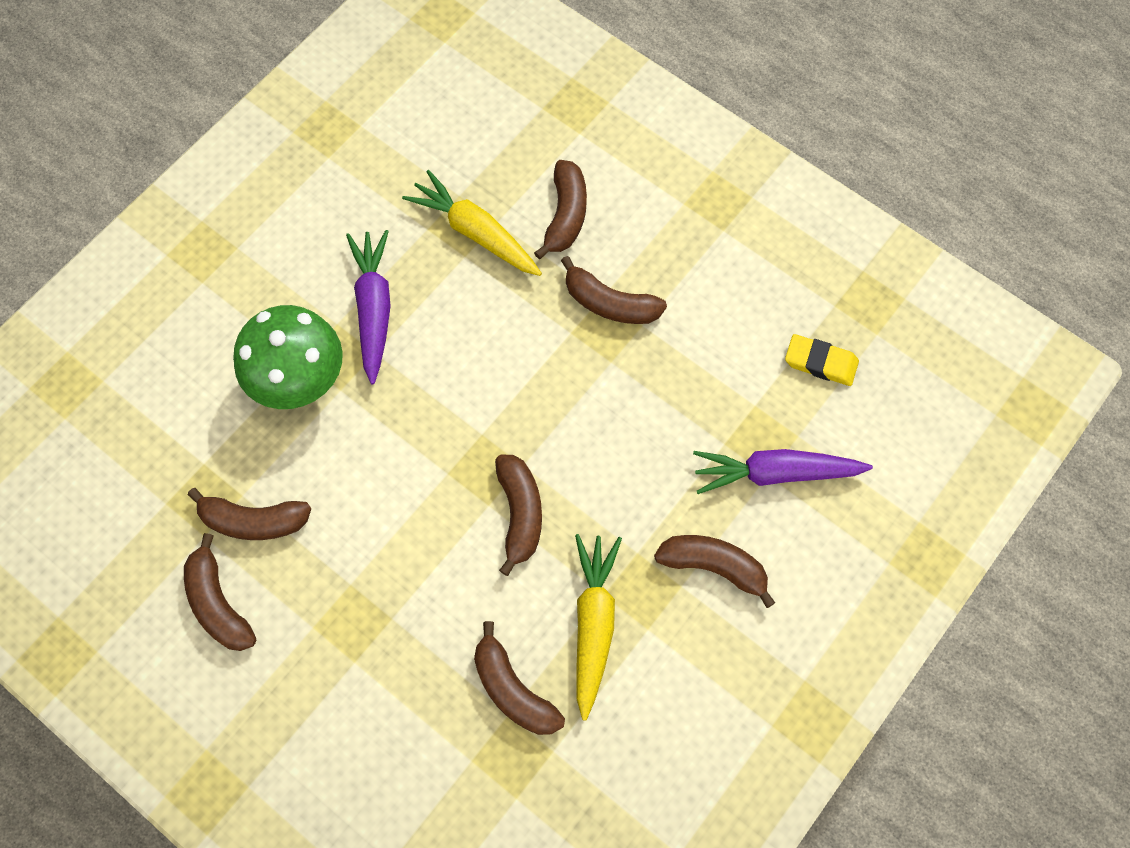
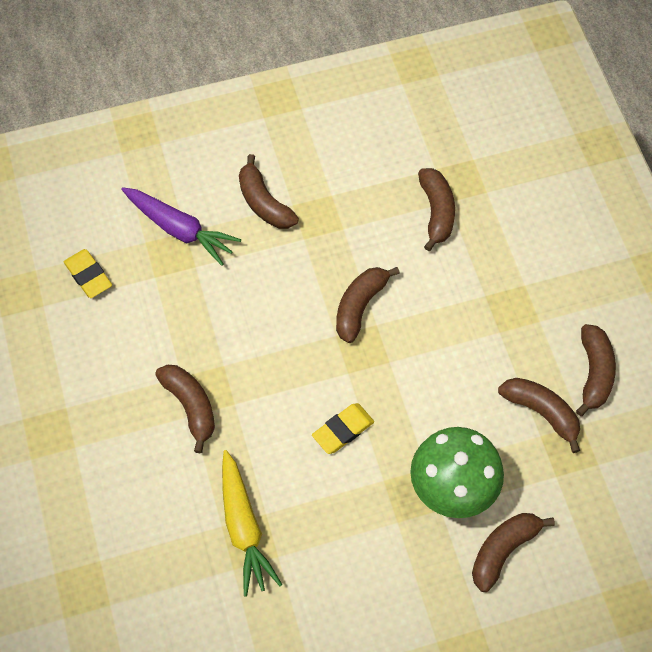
camera: 145 degrees left, 5 degrees down
(374, 309) = (362, 515): purple carrot -> none
(446, 374) = (343, 430): none -> yellow eraser
(565, 215) = (167, 496): brown banana -> brown banana (503, 550)
(593, 624) = (362, 217): yellow carrot -> none

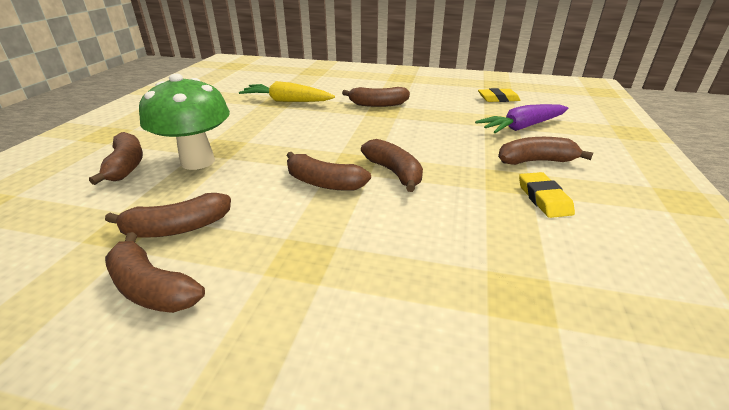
camera: 120 degrees right, 30 degrees down
(343, 430) = (301, 138): yellow eraser -> yellow eraser (543, 198)
(436, 212) = (475, 253): brown banana -> brown banana (323, 183)

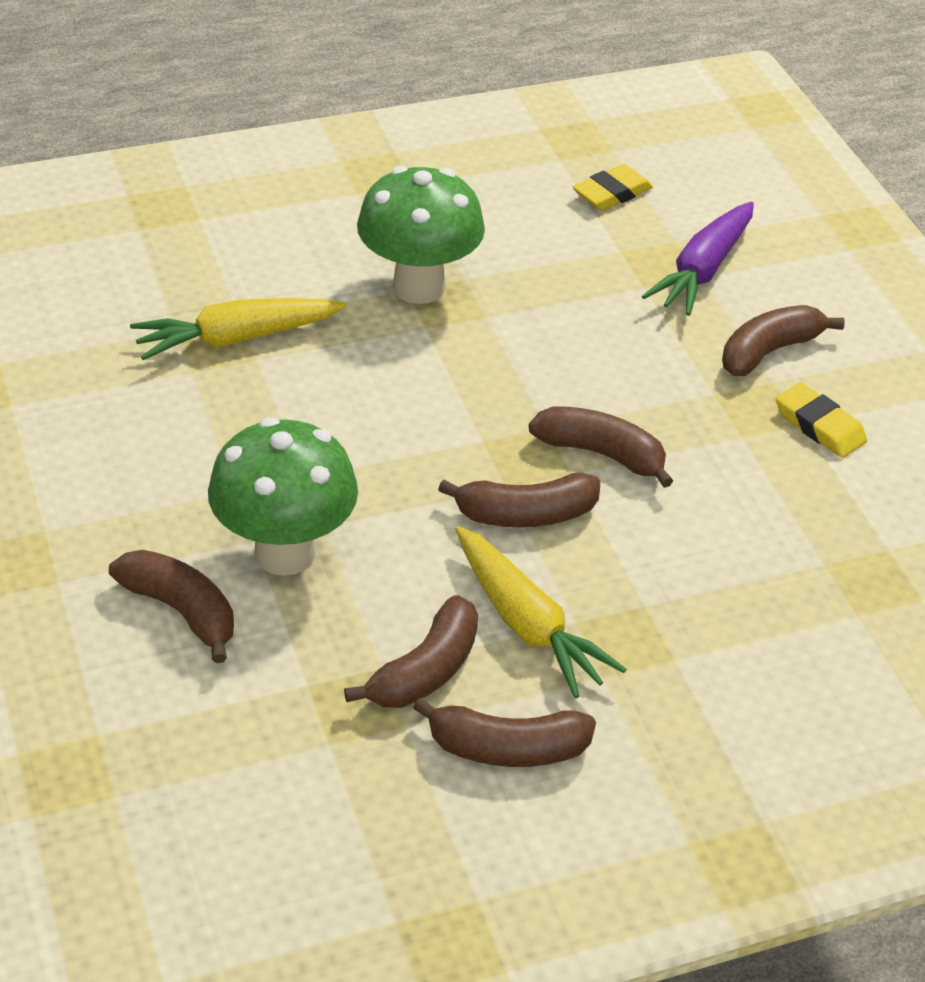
camera: 35 degrees left, 10 degrees up
(258, 228) = (526, 624): none -> yellow carrot
(378, 104) = (419, 287): brown banana -> green mushroom

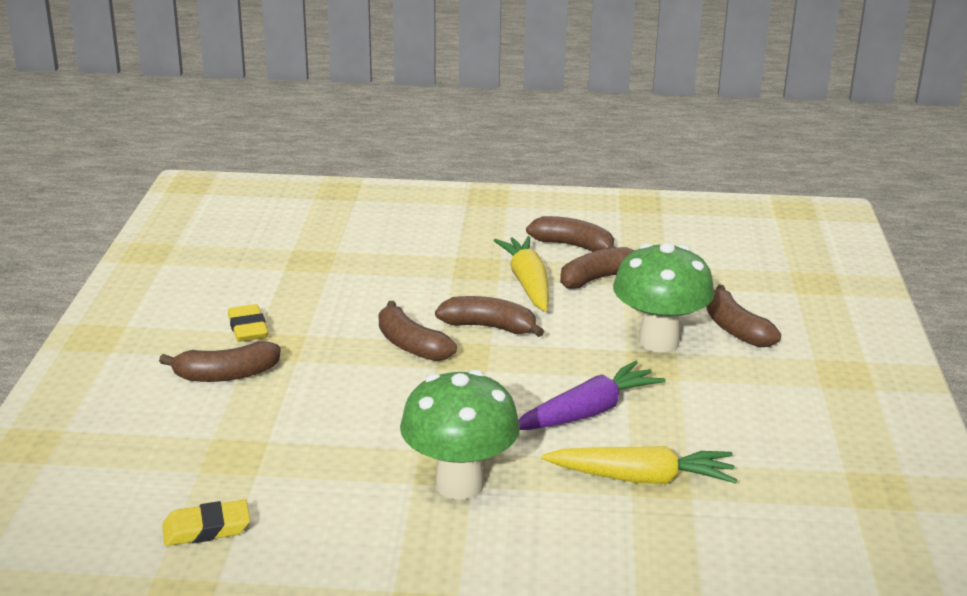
camera: 155 degrees left, 15 degrees down
(703, 270) = (205, 441): purple carrot -> purple carrot (588, 412)

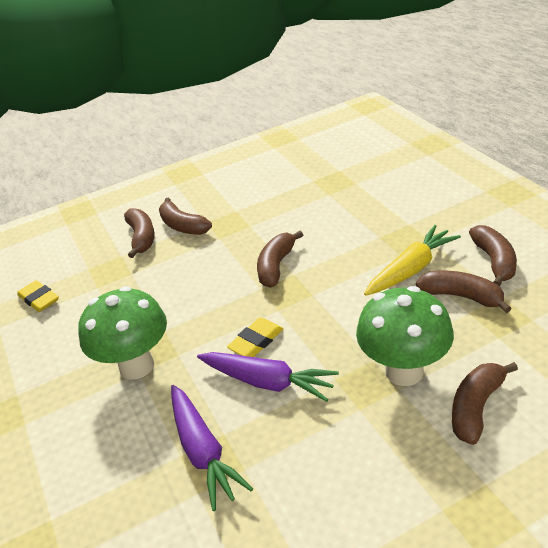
camera: 65 degrees right, 10 degrees up
(248, 328) = (236, 205): yellow eraser -> yellow eraser (256, 341)
(489, 327) = (332, 283): brown banana -> brown banana (142, 237)
(641, 478) = (203, 451): yellow carrot -> purple carrot

